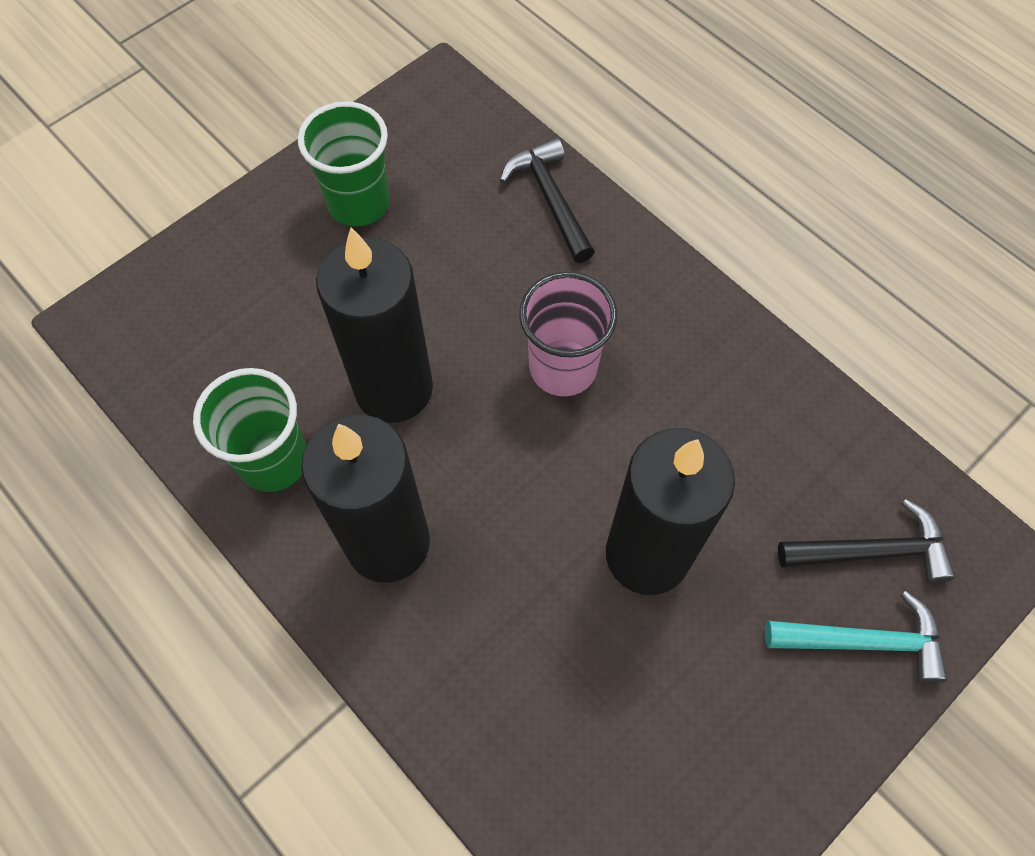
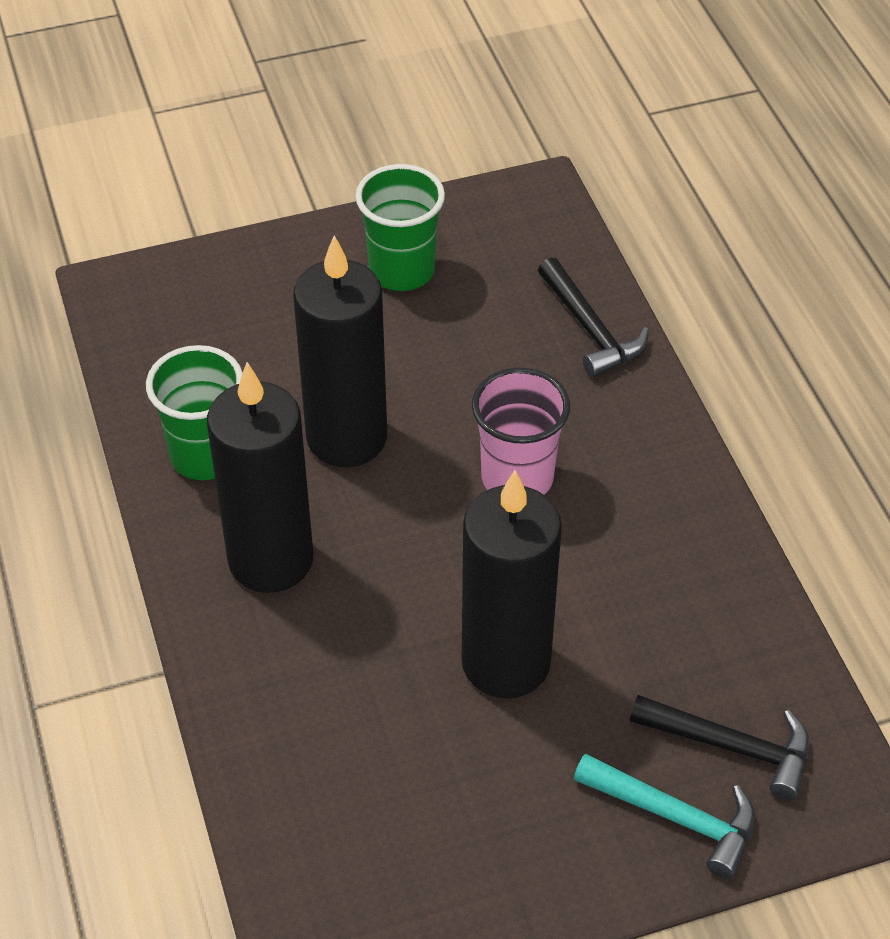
camera: 25 degrees right, 15 degrees down
(550, 199) = (590, 329): black hammer -> black hammer turned 150 degrees clockwise

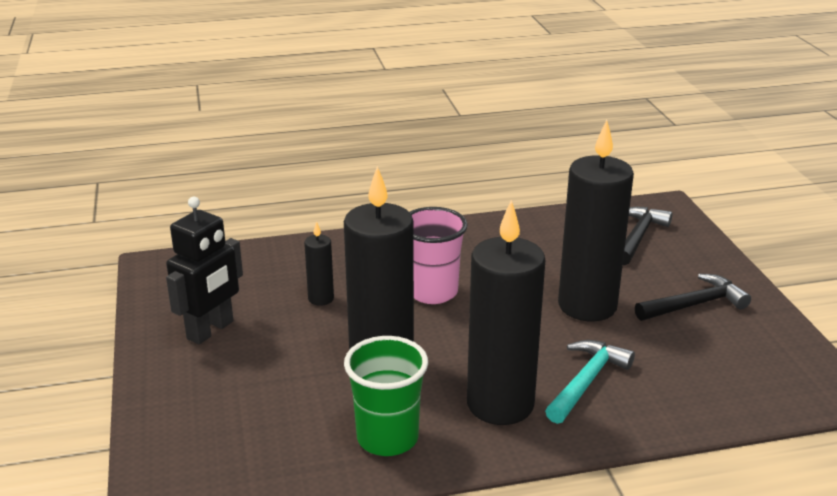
camera: 85 degrees left, 20 degrees down
(402, 271) = (211, 330): green cup -> black robot
(484, 362) = (321, 299): none -> black candle
(590, 329) = (302, 255): black hammer -> black hammer (694, 304)
(676, 817) = (688, 257): turquoise hammer -> turquoise hammer (586, 381)

